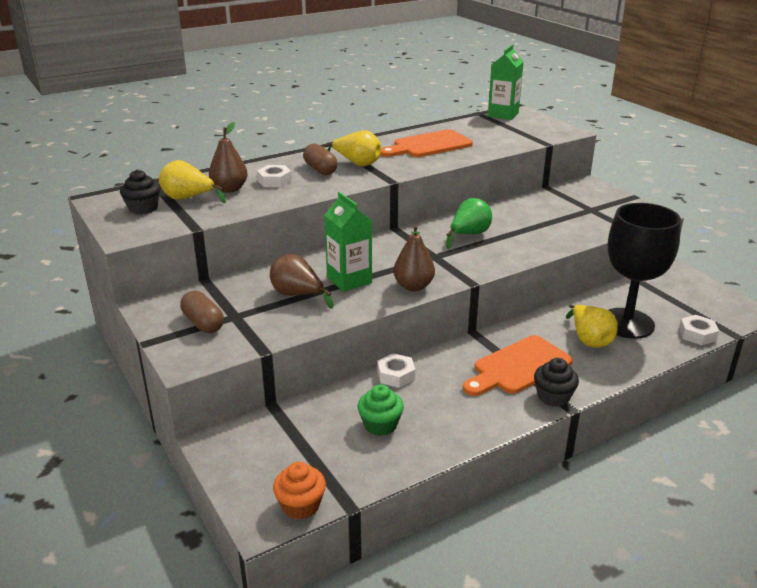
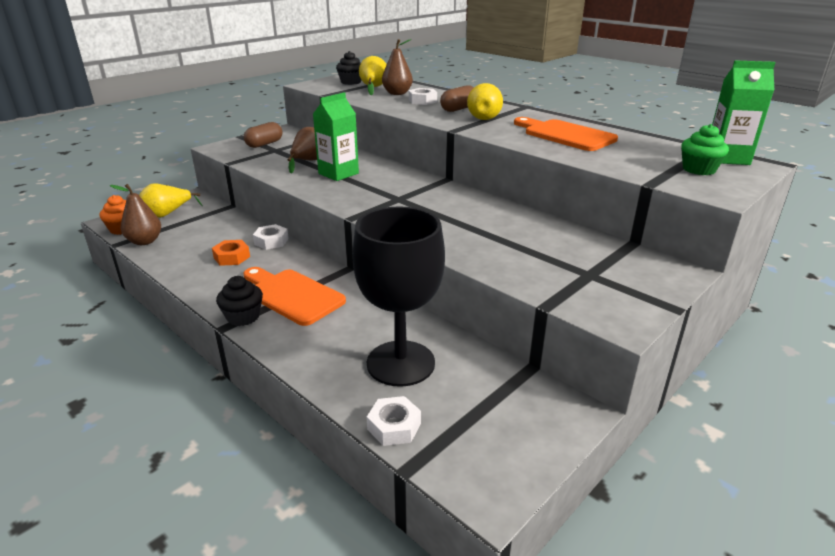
camera: 75 degrees right, 0 degrees up
(380, 425) = (205, 243): green cupcake -> green cupcake (699, 169)
(413, 286) = (336, 196): brown pear -> brown pear (145, 241)
(425, 404) = (232, 257): none -> orange nut
(469, 235) = (455, 209): green pear -> none
(589, 340) = (353, 336): yellow pear -> yellow pear (168, 214)

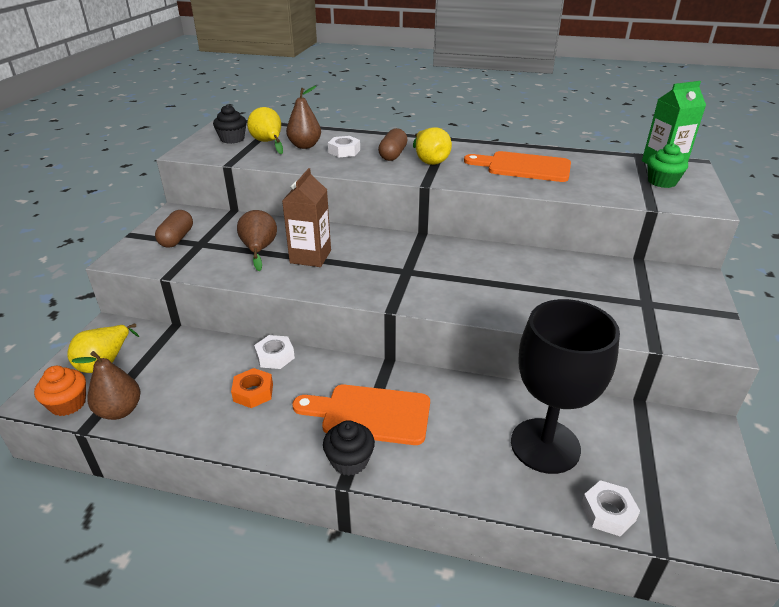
camera: 30 degrees left, 5 degrees up
(338, 173) = (310, 257): green carton -> brown carton

